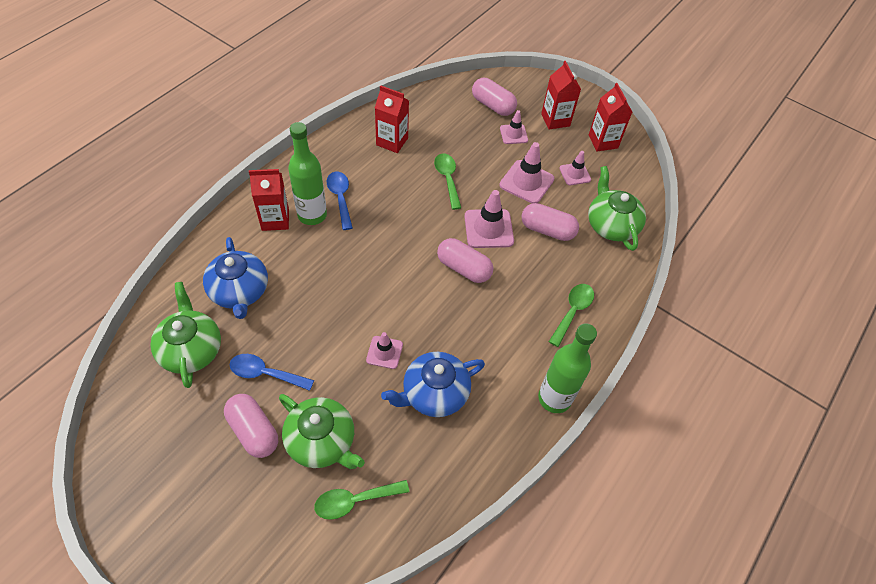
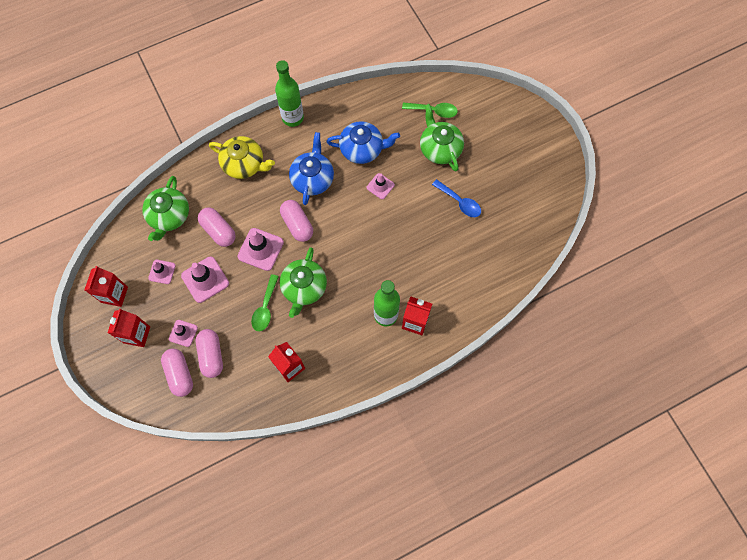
camera: 150 degrees left, 15 degrees up
(191, 349) = (502, 237): green teapot -> green teapot (304, 288)
(240, 291) = (459, 268): blue teapot -> blue teapot (312, 178)
(253, 431) = (477, 169): pink capsule -> pink capsule (211, 355)
(340, 198) = (358, 323): blue spoon -> none
(572, 312) = (244, 164): green spoon -> yellow teapot

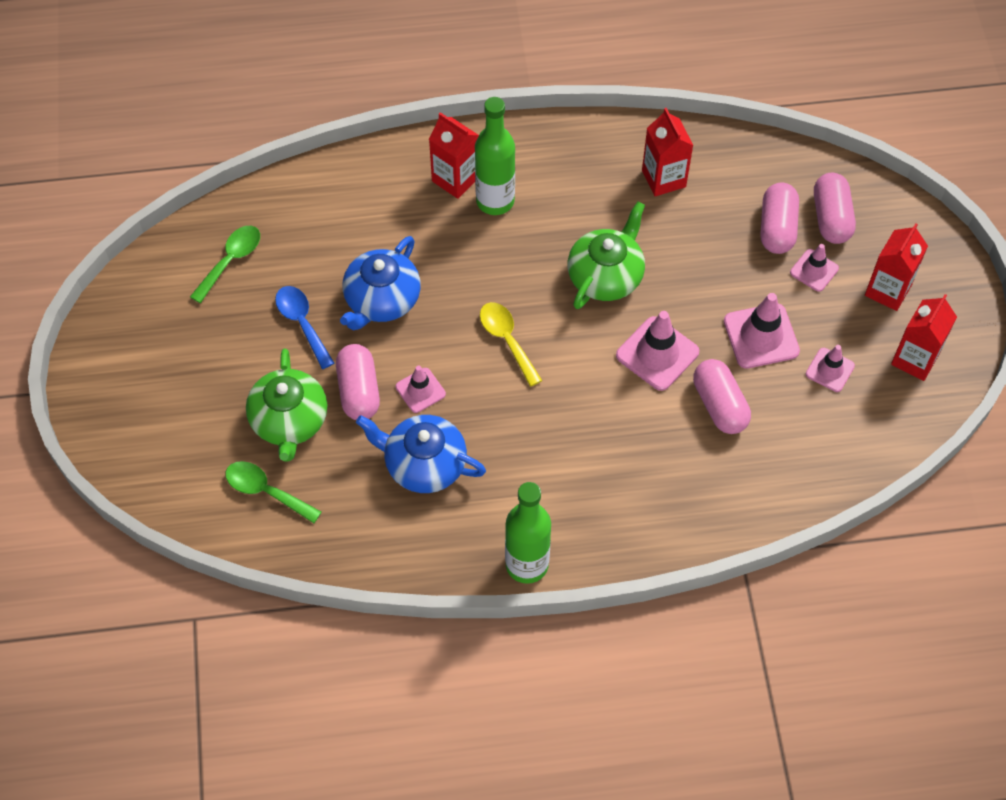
camera: 160 degrees left, 10 degrees down
(169, 216) = (799, 457): green teapot -> none
(244, 164) = (643, 505): yellow teapot -> none
(265, 308) = (676, 266): green spoon -> green spoon (231, 261)
(297, 224) = (584, 373): pink capsule -> pink capsule (359, 391)
(312, 178) = (530, 441): blue teapot -> blue teapot (381, 300)
(345, 229) = (507, 340): none -> yellow spoon

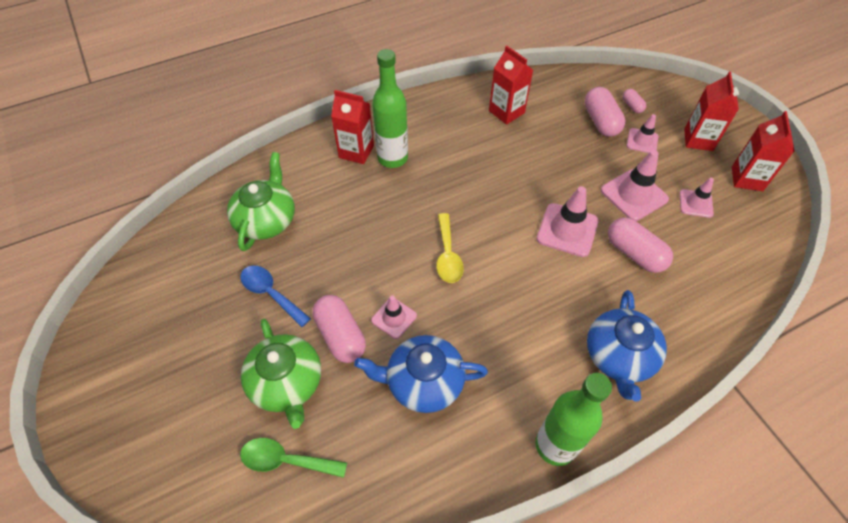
camera: 20 degrees left, 5 degrees down
(231, 261) = (192, 261): green spoon -> none
(381, 300) = (332, 255): blue teapot -> blue teapot (619, 356)
(507, 340) = (447, 255): yellow spoon -> yellow spoon turned 135 degrees counterclockwise
(606, 275) = (499, 186): green teapot -> green teapot (266, 220)
(831, 218) = (632, 106): pink capsule -> pink capsule, size x0.52

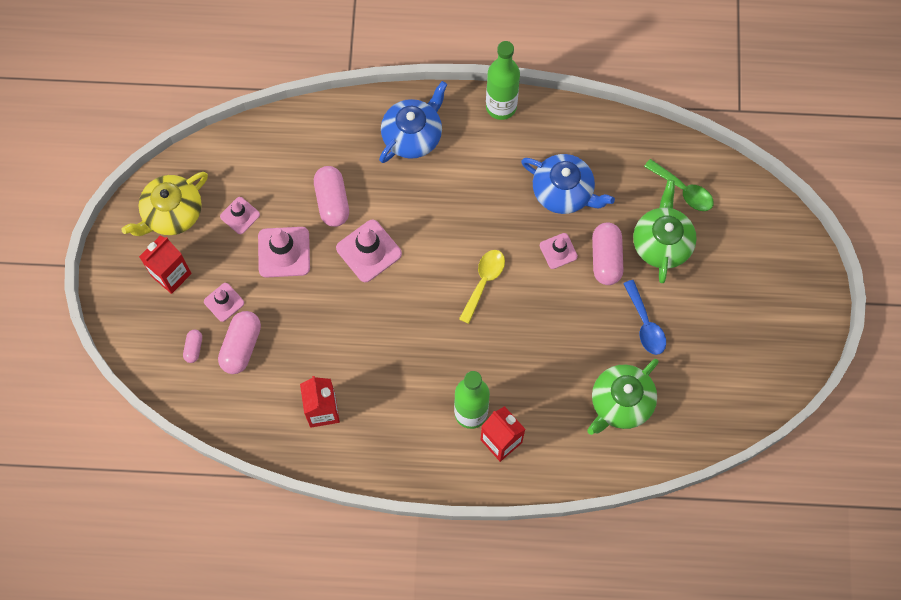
camera: 150 degrees left, 15 degrees up
(747, 179) = (172, 213): red carton -> yellow teapot

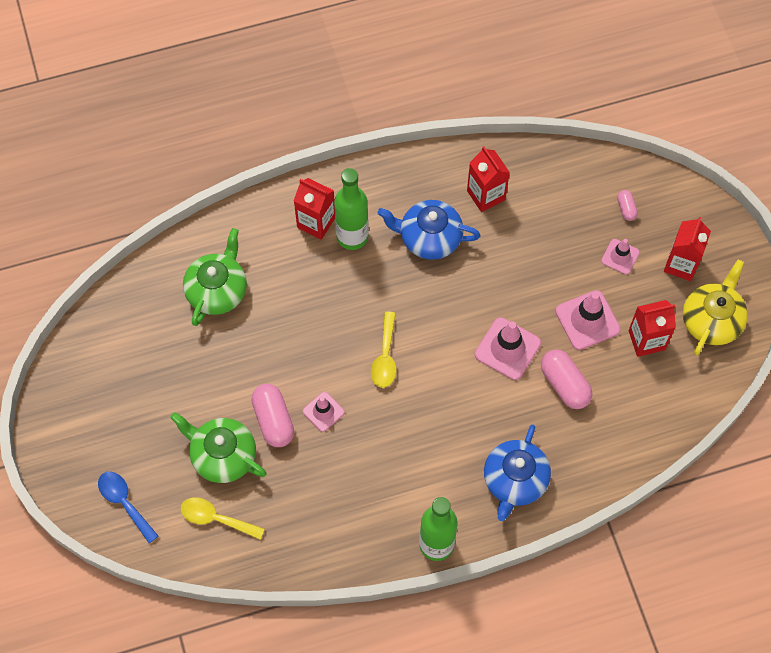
camera: 160 degrees right, 5 degrees down
(240, 215) = (646, 340): pink traffic cone -> red carton
(241, 346) = (584, 224): pink capsule -> none
(564, 192) = (338, 474): blue teapot -> blue teapot (429, 238)
(645, 324) = (216, 369): blue spoon -> blue spoon (125, 503)
(662, 242) = (222, 455): green teapot -> green teapot turned 135 degrees clockwise
(683, 190) = (216, 518): green spoon -> yellow spoon

